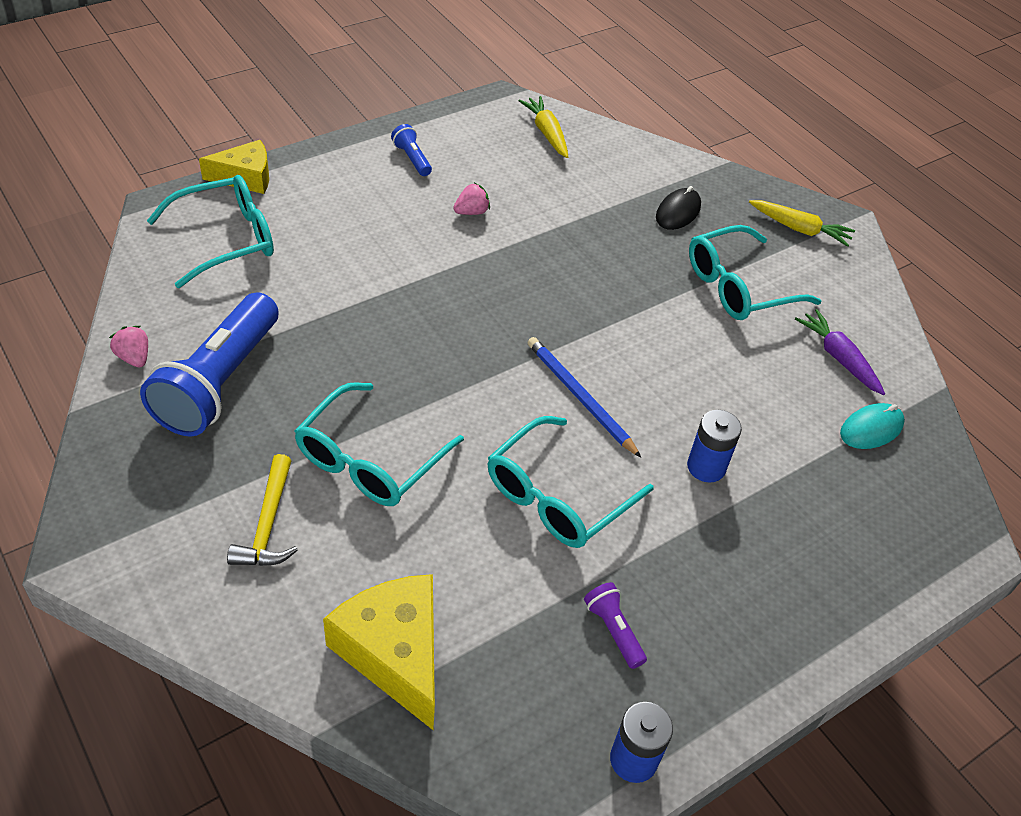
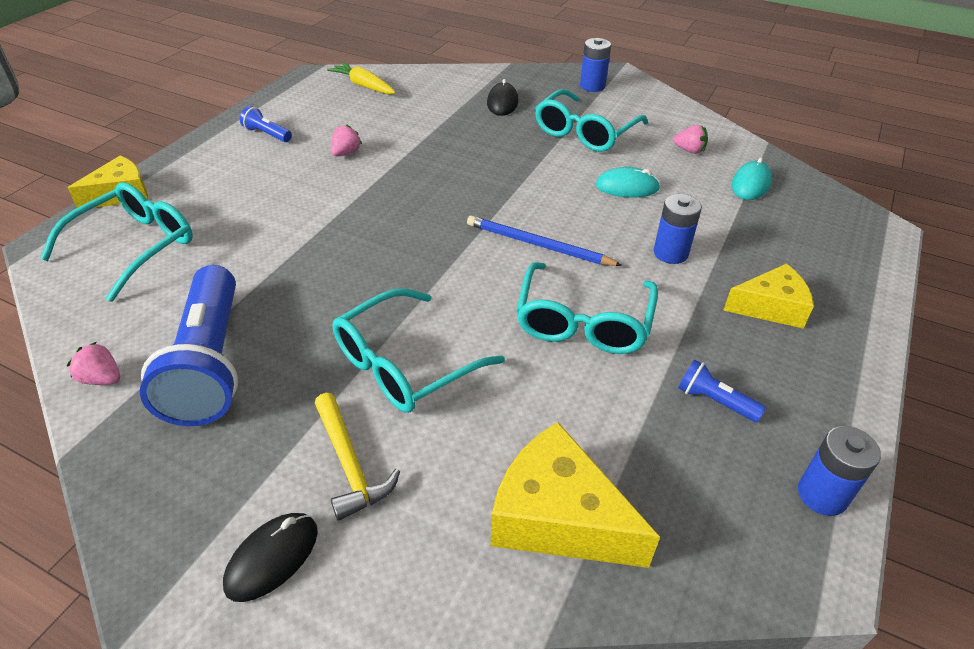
camera: 25 degrees left, 5 degrees down
(167, 567) = (272, 558): none -> black mouse
(370, 459) = (405, 364): turquoise glasses -> turquoise glasses turned 45 degrees clockwise
(613, 630) = (714, 401): purple flashlight -> blue flashlight
(727, 372) = (627, 187): none -> turquoise mouse
(756, 571) = (770, 307): none -> yellow cheese
(799, 229) = (592, 86): yellow carrot -> blue battery
(838, 358) = (689, 150): purple carrot -> pink strawberry

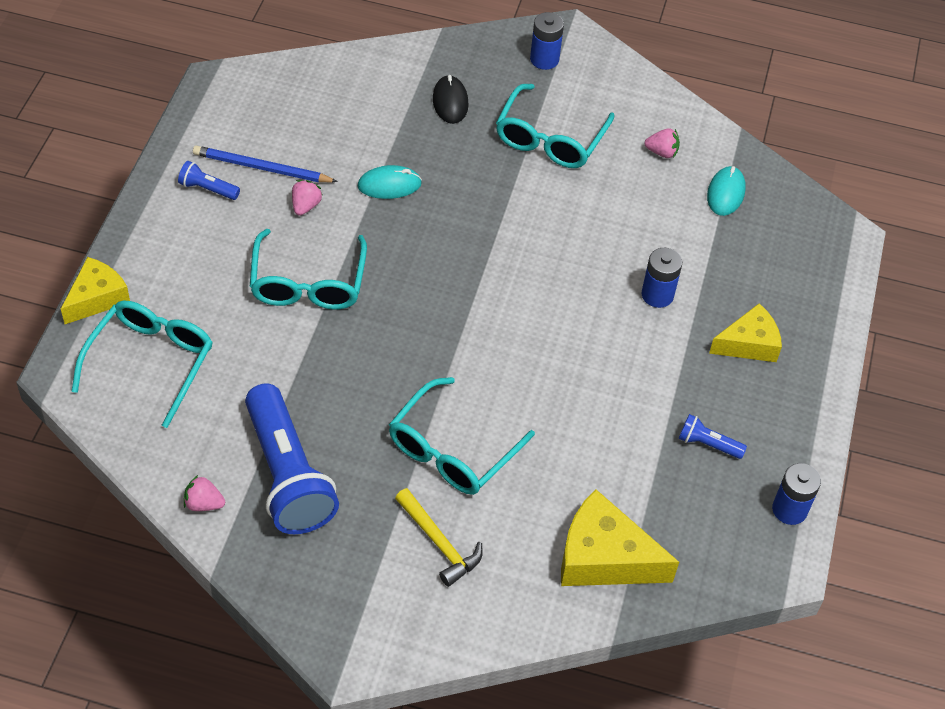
camera: 15 degrees left, 10 degrees up
(272, 558) = (410, 620): black mouse -> none
(363, 86) = (283, 93): yellow carrot -> none
(538, 245) = (534, 303): blue pencil -> blue pencil (261, 168)
(583, 322) = (592, 384): turquoise glasses -> turquoise glasses (308, 283)
(627, 187) = (605, 215): turquoise mouse -> turquoise mouse (389, 185)

